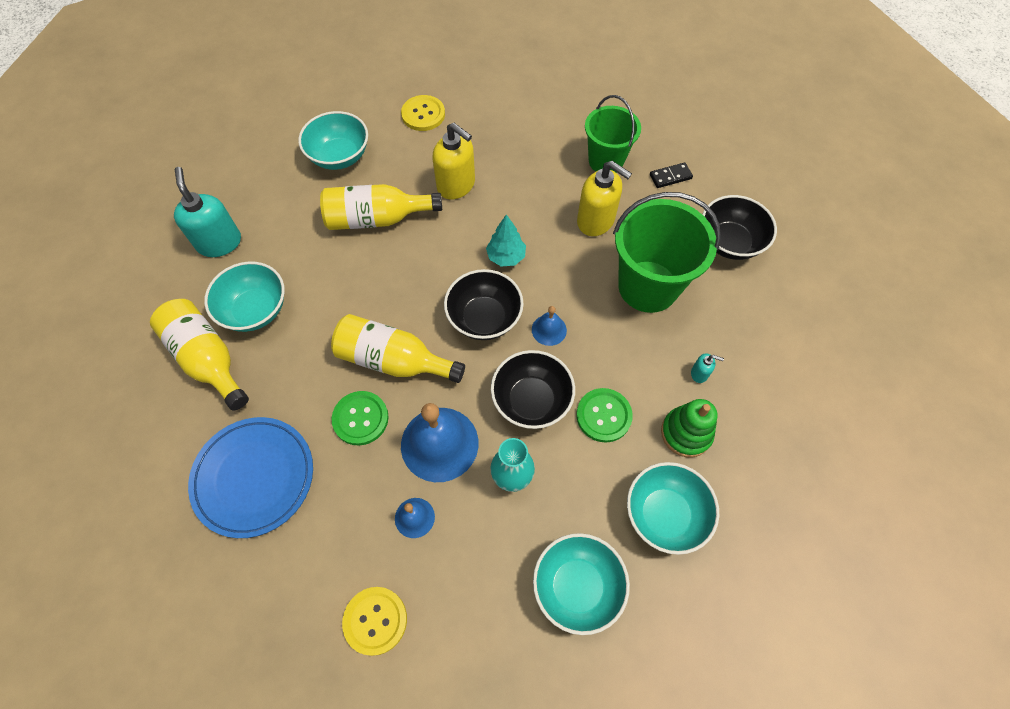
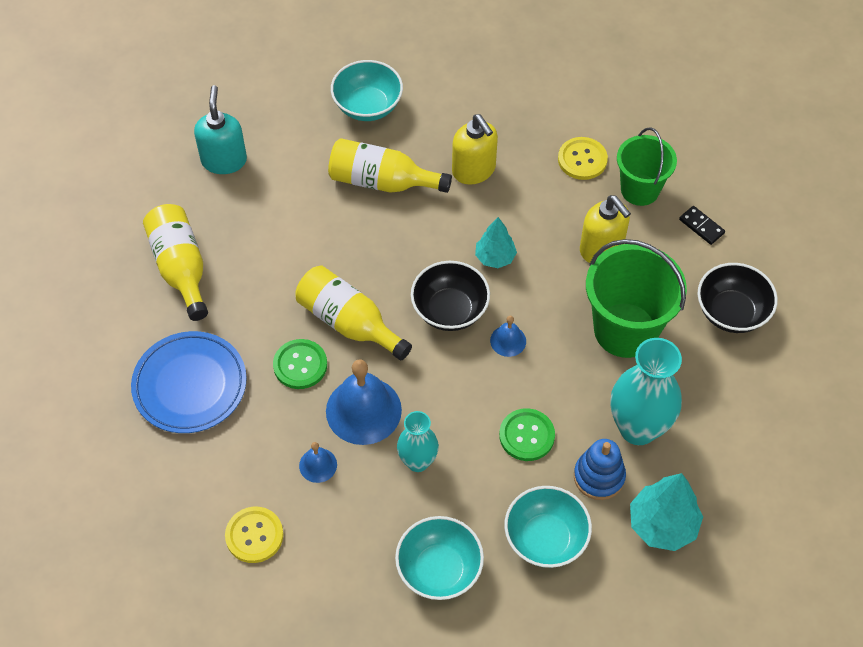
camera: 20 degrees right, 5 degrees down
(255, 310) = (237, 236): turquoise bowl -> none
(423, 114) = (469, 85): yellow button -> yellow button (582, 159)
(531, 400) = (464, 400): black bowl -> none
(670, 177) = (701, 226): black domino -> black domino turned 45 degrees clockwise
(686, 433) = (599, 477): green stacking toy -> blue stacking toy
(699, 373) = (638, 428): turquoise soap dispenser -> turquoise vase
(763, 460) = (662, 525): none -> turquoise tree

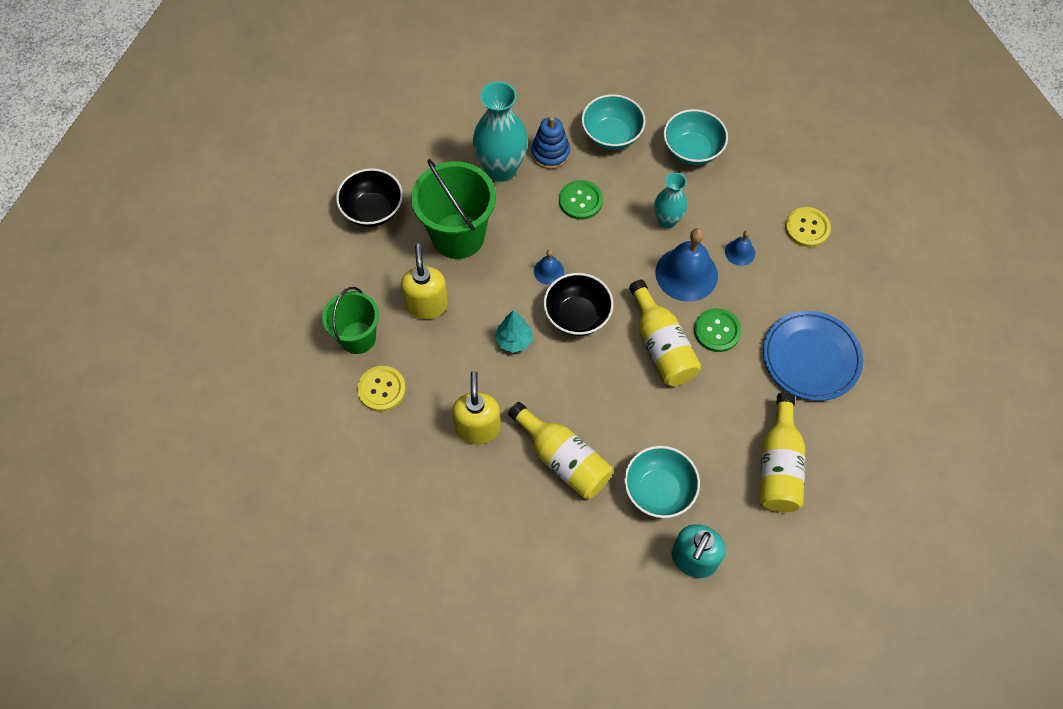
camera: 150 degrees left, 5 degrees up
(367, 106) = (529, 548): turquoise bowl -> turquoise bowl (658, 490)
(662, 525) = (531, 108): turquoise tree -> none
(701, 226) = (337, 283): black domino -> none

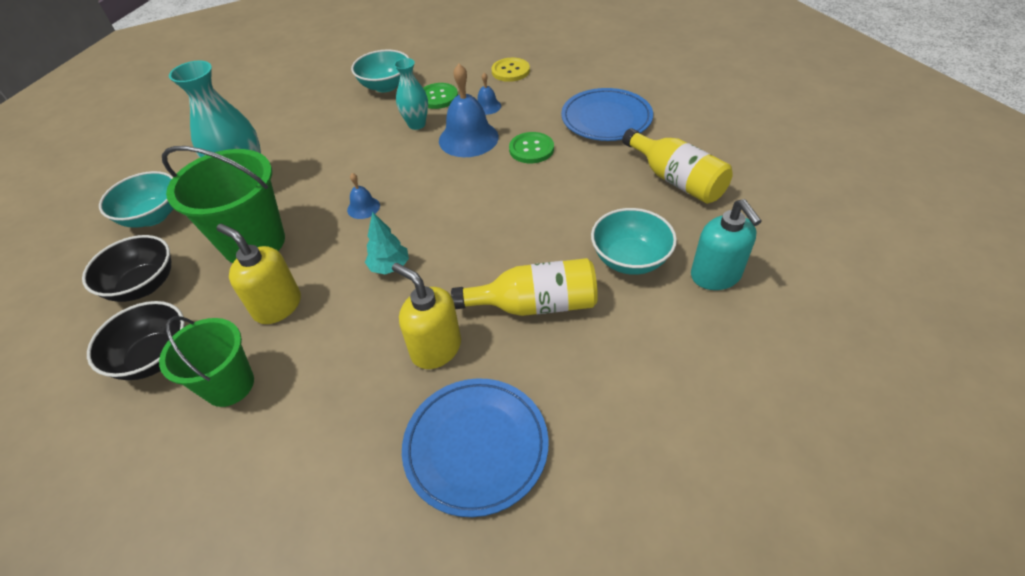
camera: 45 degrees left, 15 degrees down
(381, 389) = (303, 403): yellow button -> none
(434, 508) = (476, 447): none -> blue plate
(550, 153) = (279, 149): blue stacking toy -> none
(577, 316) = (422, 214): black bowl -> black bowl (155, 357)
(580, 201) = (337, 156): green button -> green button (438, 97)
(611, 135) = (317, 113): turquoise bowl -> turquoise bowl (153, 216)
(661, 346) = (507, 183): yellow bottle -> none

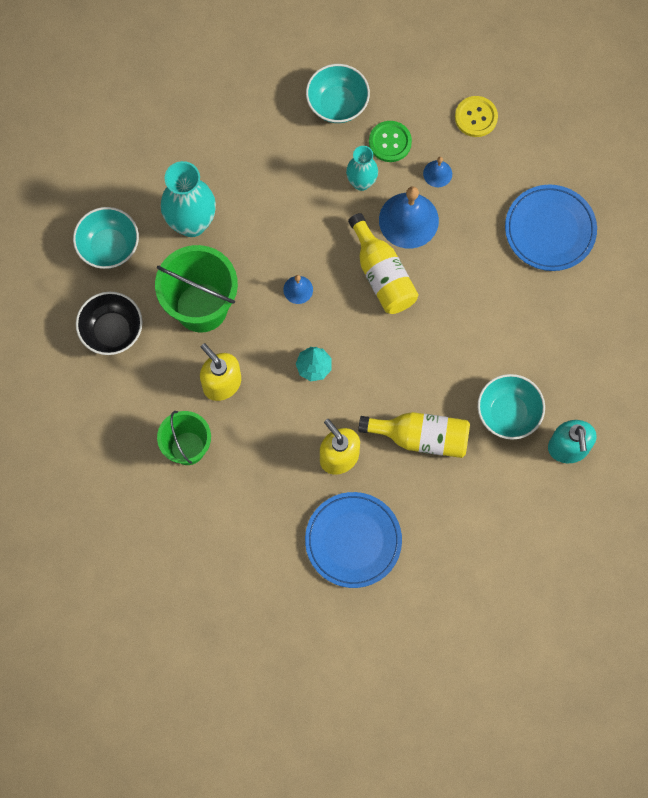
camera: 10 degrees right, 25 degrees up
(155, 357) = (130, 408): black bowl -> none
(531, 149) = (465, 254): green button -> none
(676, 180) = (582, 334): yellow bottle -> yellow bottle (382, 275)

